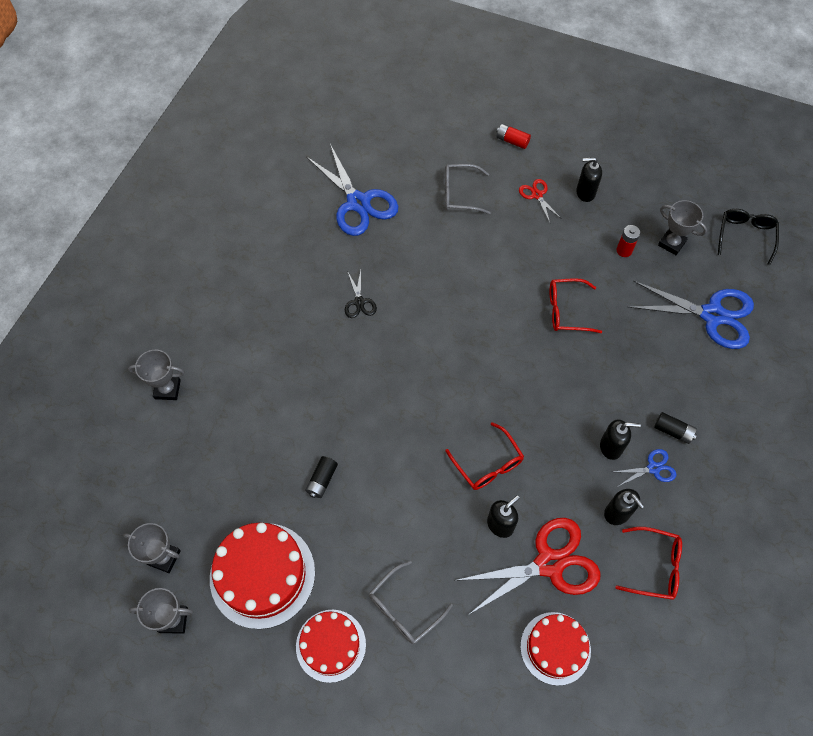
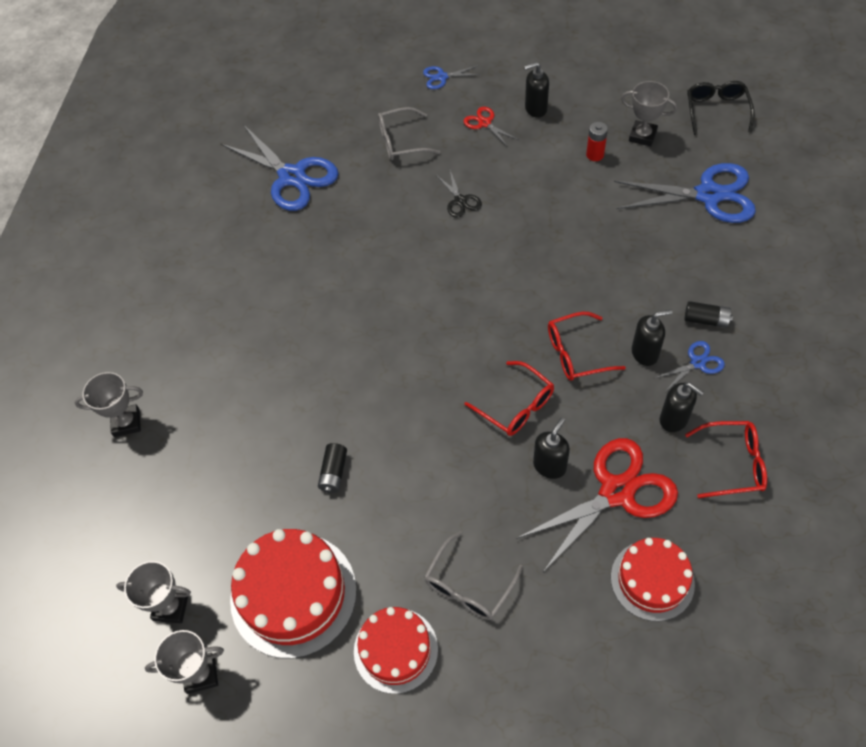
camera: 10 degrees left, 5 degrees down
(359, 302) = (322, 276): black scissors -> black scissors (460, 201)
(512, 141) = (442, 77): red battery -> blue scissors
(566, 311) = (552, 229): red glasses -> red glasses (576, 353)

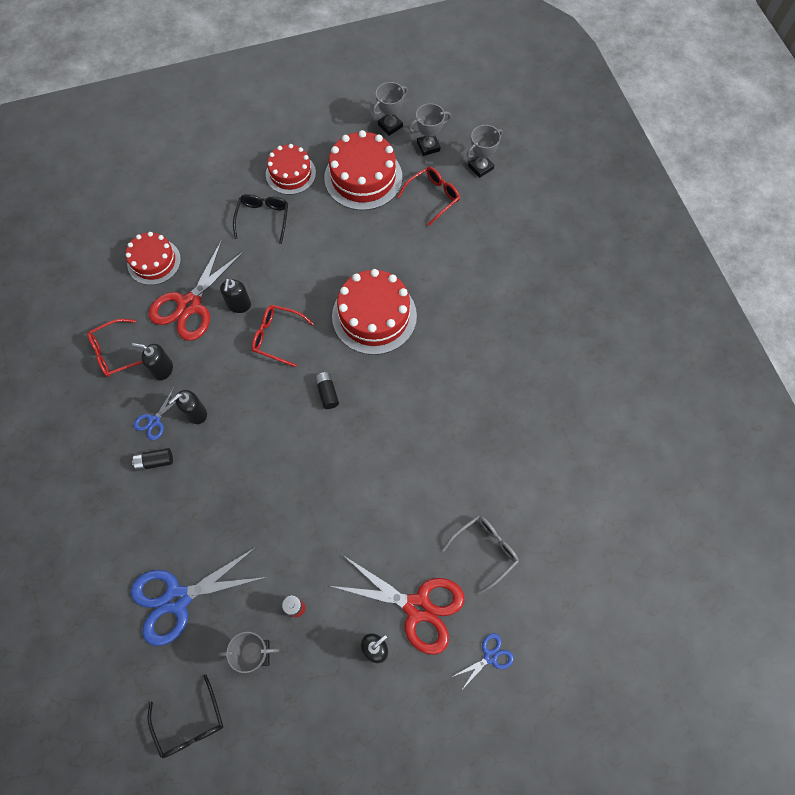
camera: 150 degrees right, 10 degrees up
(126, 422) = (533, 227): grey trophy -> grey trophy (480, 167)
(292, 177) = (558, 469): blue scissors -> none
(333, 472) = (378, 248): black battery -> black battery (327, 393)
(386, 387) = (374, 316): none -> red cake
(460, 201) = (397, 502): black scissors -> none
(468, 586) = (263, 218): grey glasses -> black glasses
(484, 123) = (417, 607): red scissors -> red scissors, size x2.13
(576, 353) = (248, 393): red glasses -> red glasses (433, 197)

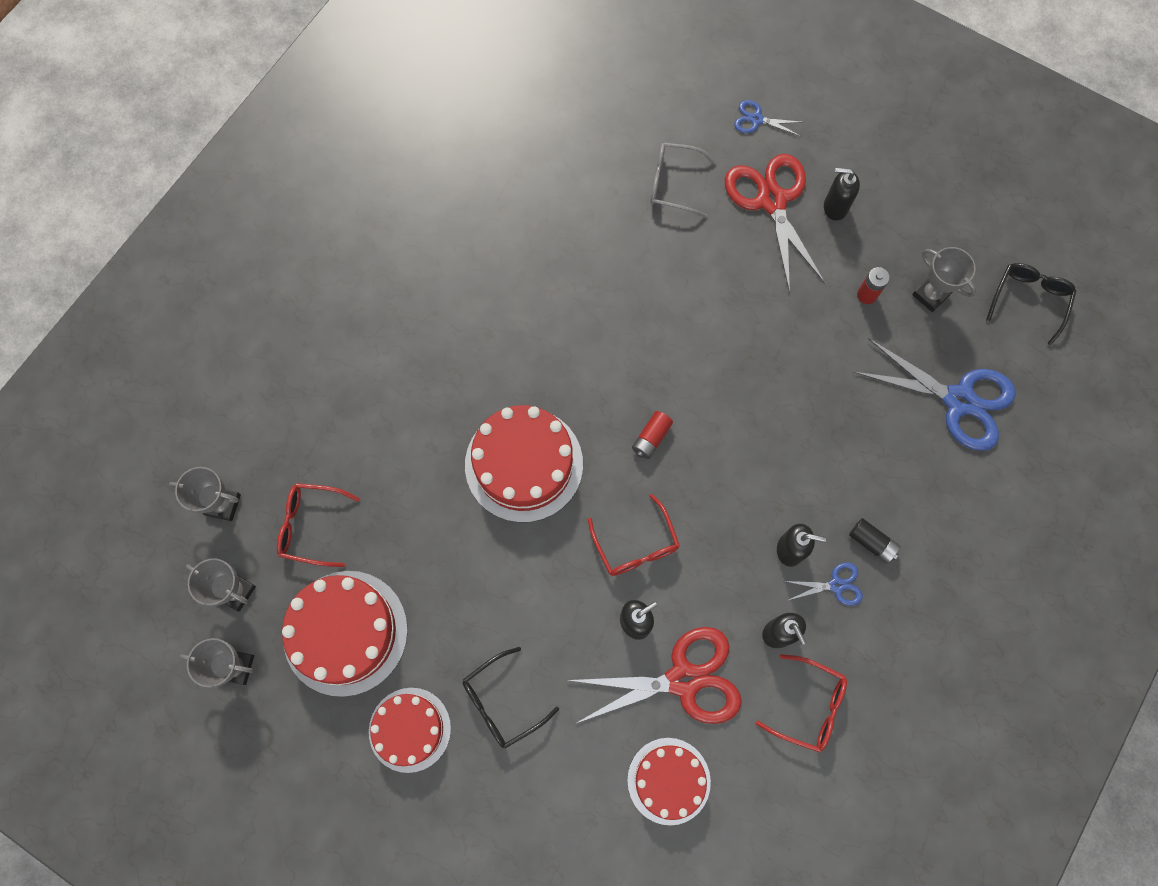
camera: 130 degrees left, 5 degrees up
(327, 393) = (651, 438): black battery -> red battery

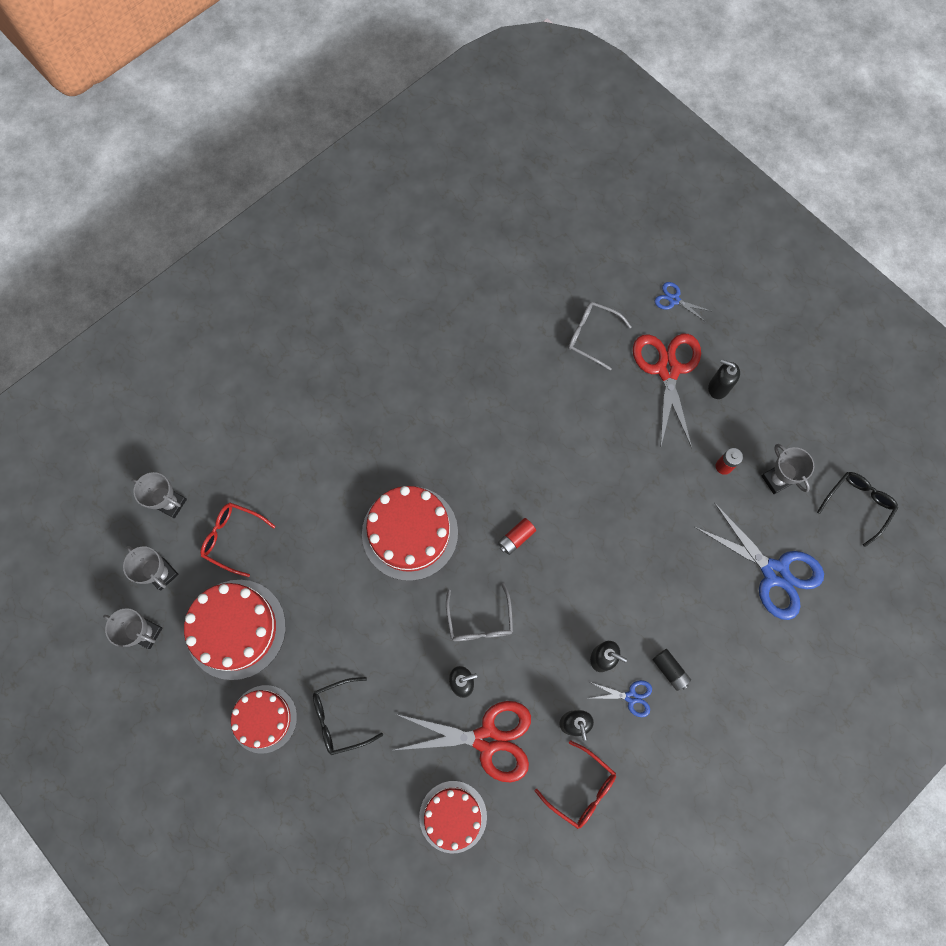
camera: 15 degrees right, 0 degrees up
(636, 545) = (480, 621): red glasses -> grey glasses

